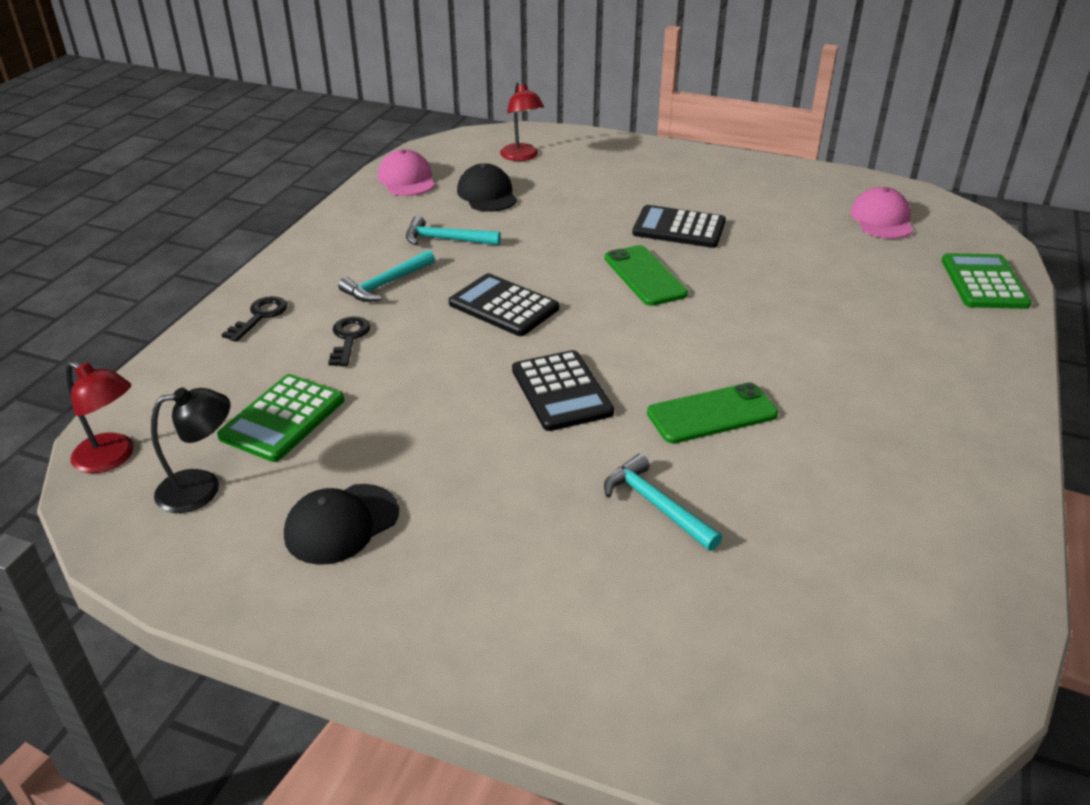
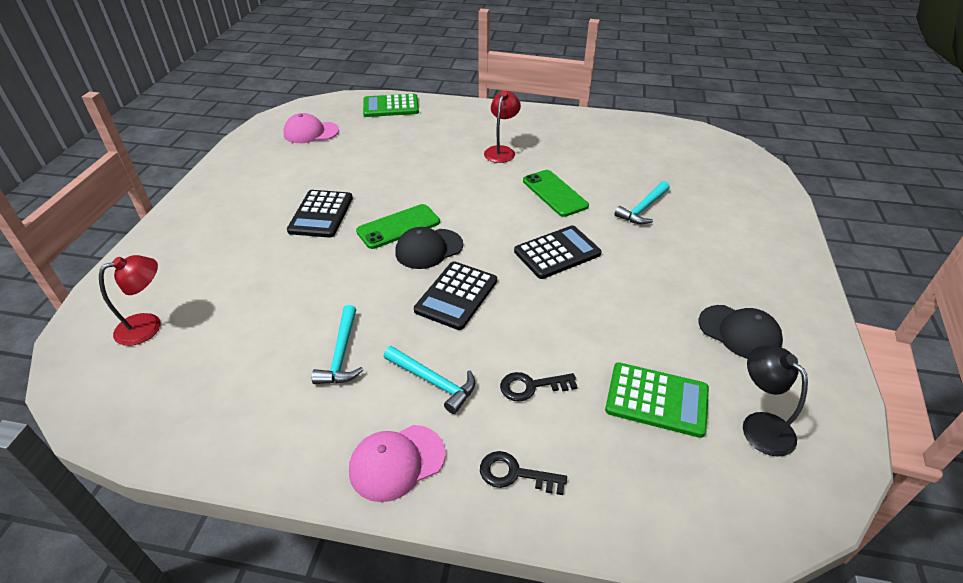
camera: 100 degrees left, 5 degrees up
(112, 458) = (769, 512): red lamp -> red lamp (501, 151)
(406, 179) = (187, 421): pink cap -> pink cap (397, 462)
(487, 194) = (240, 339): black cap -> black cap (429, 249)

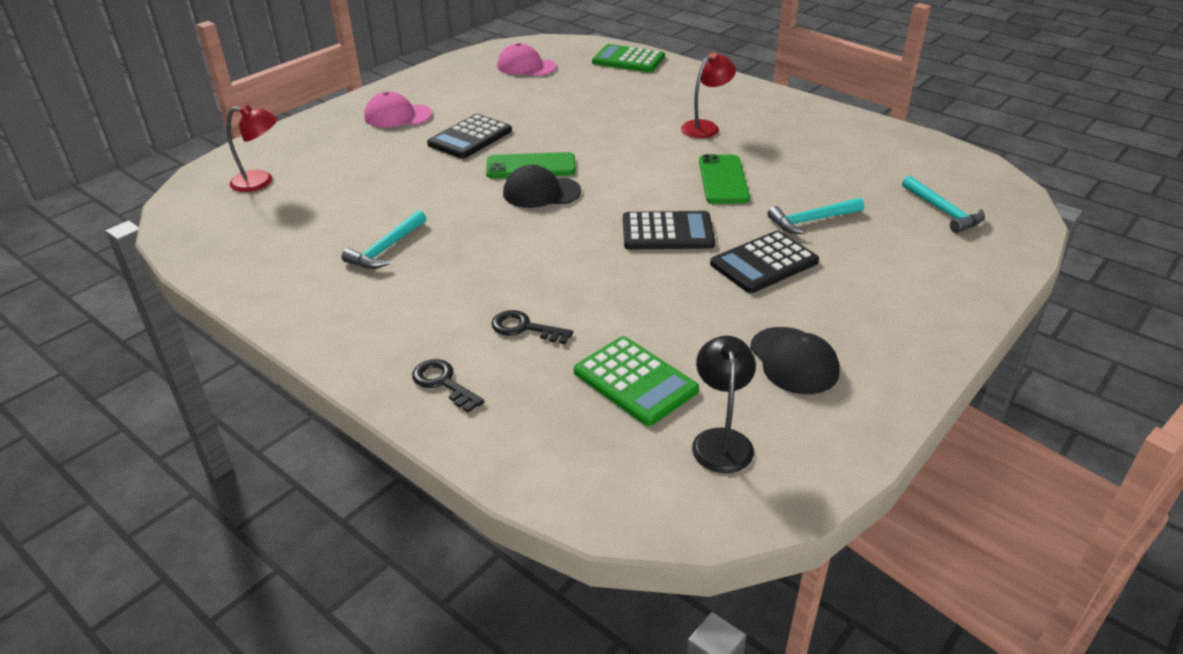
camera: 30 degrees right, 5 degrees down
(397, 462) = (357, 338): pink cap -> pink cap (398, 116)
(433, 382) = (441, 294): turquoise hammer -> turquoise hammer (943, 211)
(456, 295) = (529, 237): black calculator -> black calculator (764, 263)

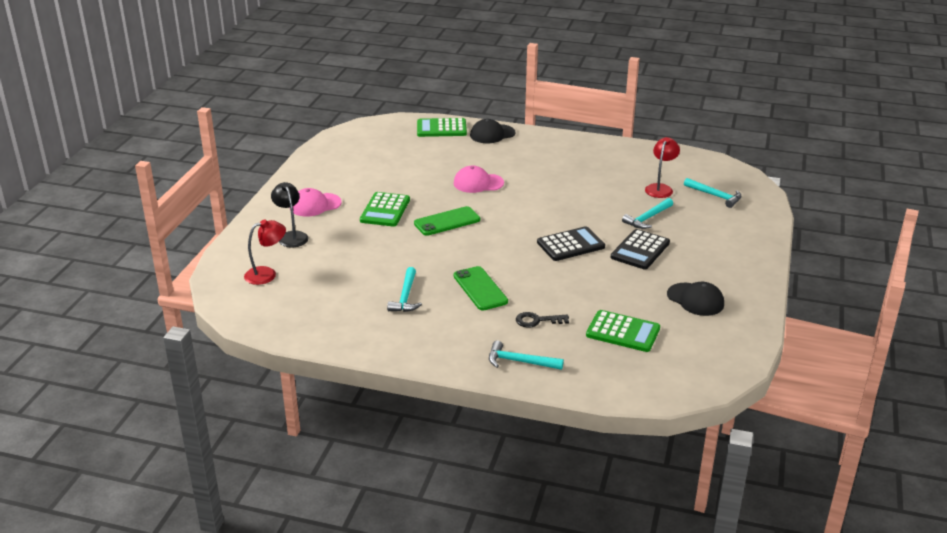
camera: 25 degrees left, 5 degrees down
(443, 383) = (519, 361): black key -> turquoise hammer
(470, 138) = (385, 210): black calculator -> green calculator
(526, 66) = (372, 147): pink cap -> pink cap (478, 183)
(541, 192) = (470, 237): black cap -> black cap (492, 134)
(705, 127) = (536, 169): red lamp -> red lamp (660, 188)
(721, 440) = (689, 348): black lamp -> black lamp (291, 236)
(723, 180) = (577, 204): green phone -> green phone (480, 289)

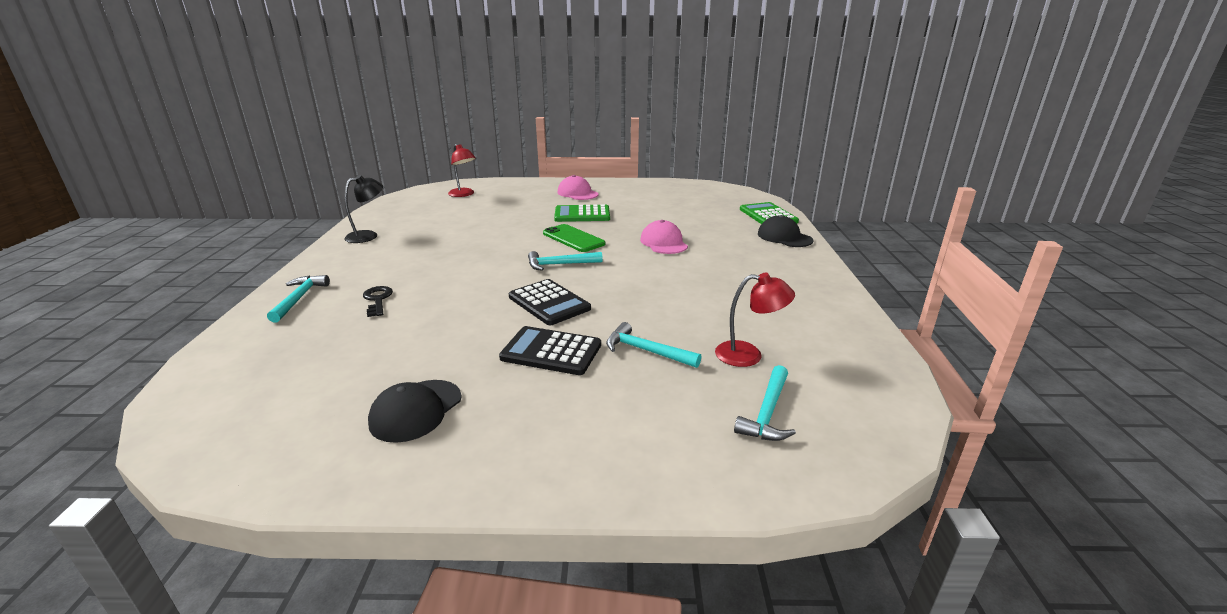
camera: 75 degrees right, 5 degrees down
(291, 236) = (523, 193): black lamp -> black lamp (368, 236)
(405, 297) = (429, 239): turquoise hammer -> turquoise hammer (560, 264)
(480, 289) = (444, 266): green phone -> none
(623, 332) = (340, 355): green calculator -> none

